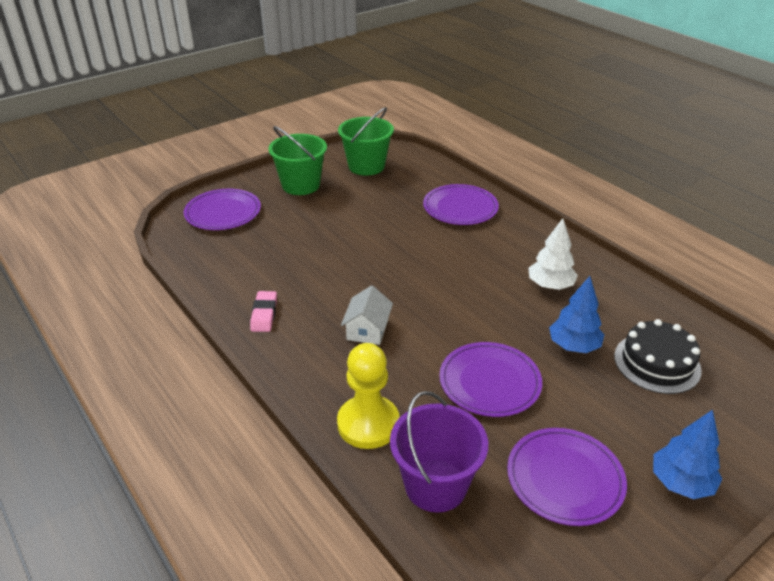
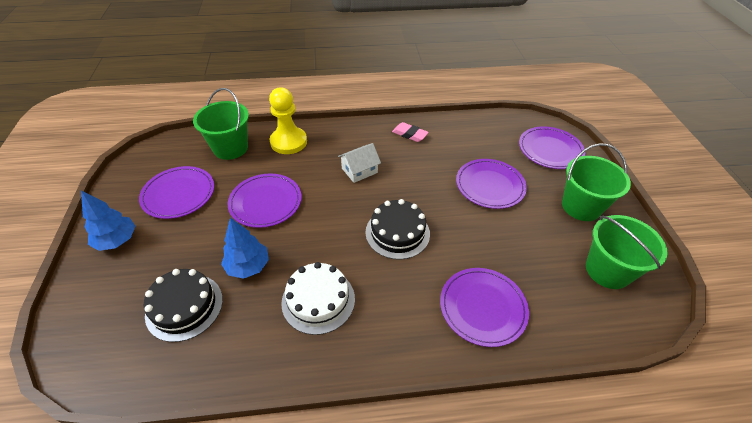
camera: 120 degrees right, 10 degrees up
(313, 235) = (490, 185): none -> purple plate
(367, 329) = (359, 170): white house -> white house turned 75 degrees counterclockwise
(431, 270) = (397, 232): none -> black cake
(435, 485) = (230, 148): purple bucket -> green bucket
(550, 286) = (318, 300): white tree -> white cake

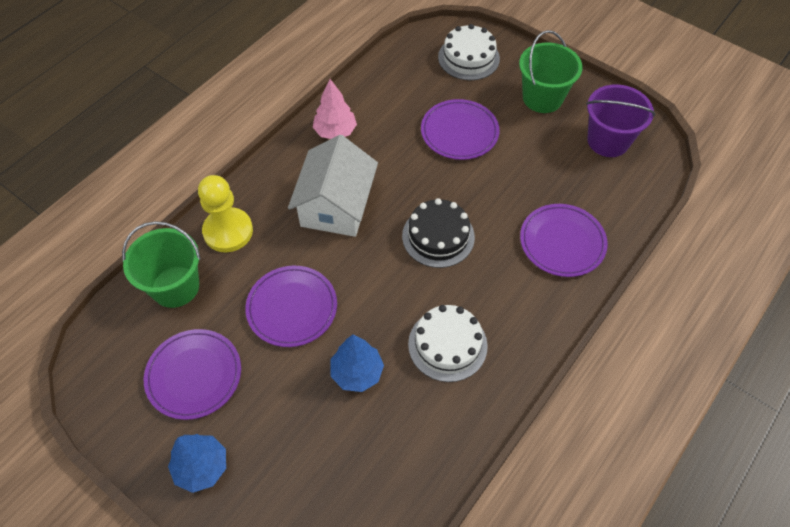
camera: 45 degrees left, 10 degrees up
(184, 306) = (351, 451): black cake -> none
(359, 170) = (336, 205): white house -> white house, size x1.86
(409, 134) = (335, 131): pink eraser -> pink tree
(550, 150) = (468, 58): purple plate -> white cake
(607, 270) = (608, 141): green bucket -> purple bucket

